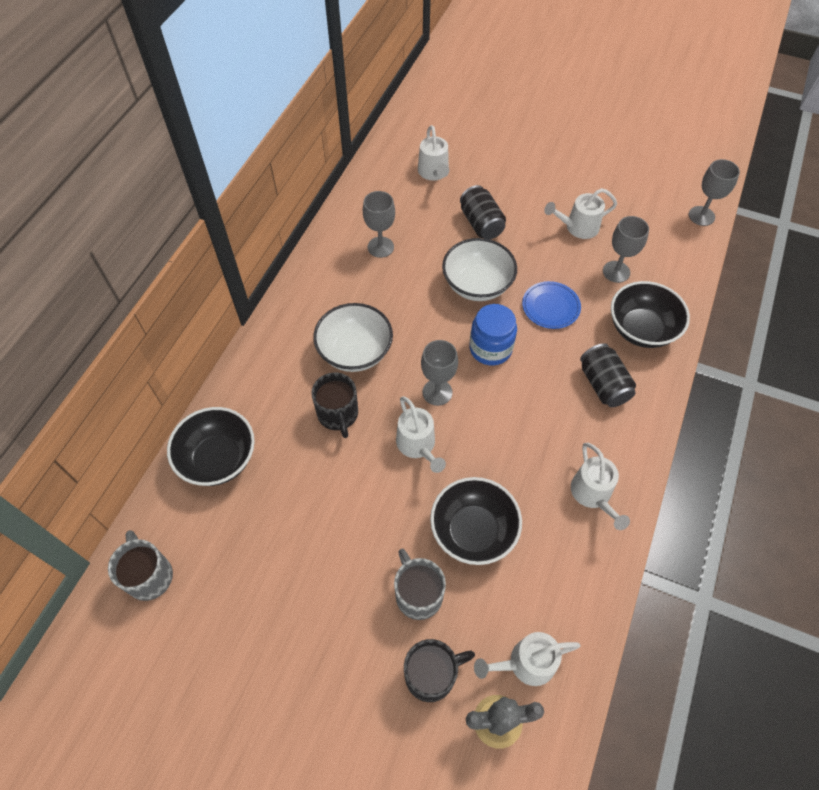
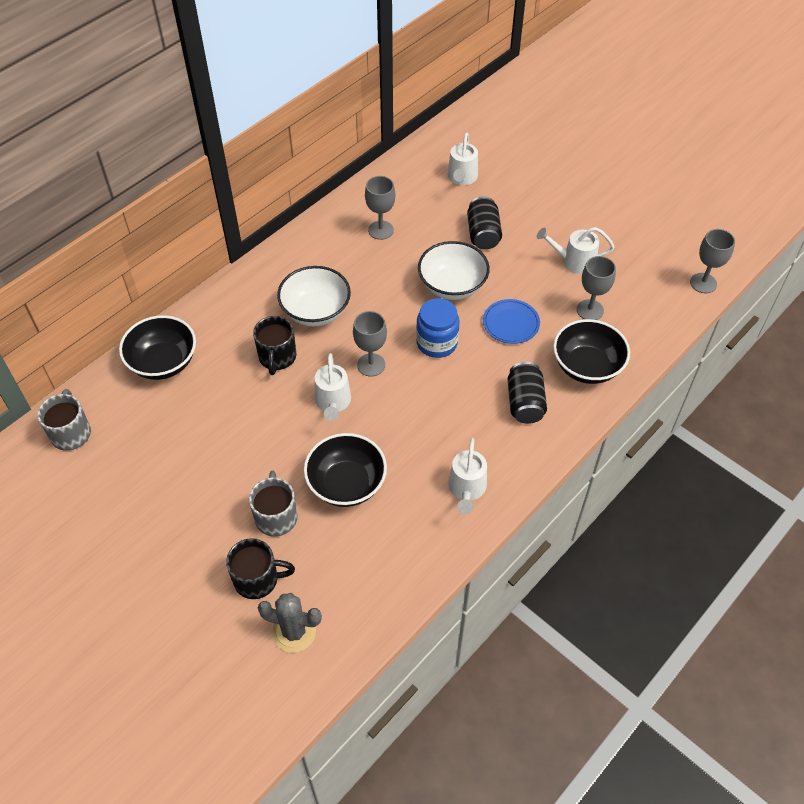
camera: 20 degrees right, 5 degrees down
(525, 663) = (339, 598): white watering can -> none

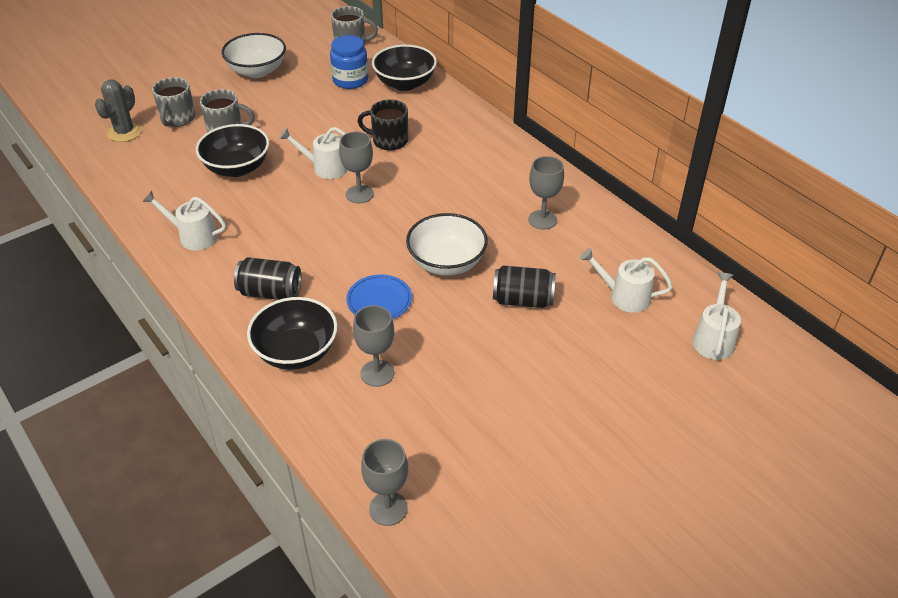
camera: 100 degrees right, 10 degrees down
(257, 579) = (177, 119): black mug -> grey mug
(316, 311) = (437, 166): white bowl -> white bowl (257, 71)
(437, 343) = (371, 240): blue jar -> blue jar (350, 80)
(573, 261) = (460, 375): white watering can -> white watering can (713, 338)

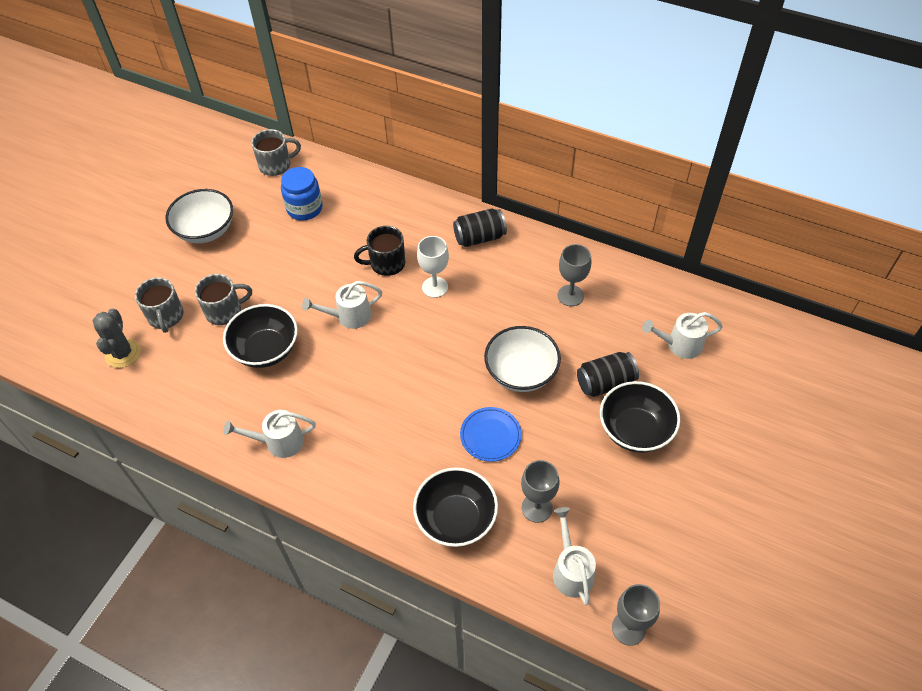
camera: 25 degrees left, 10 degrees up
(270, 292) = (391, 469): black can -> black can (479, 237)
(359, 194) = (399, 332): grey goblet -> none
(405, 83) = (358, 193): black bowl -> black bowl (635, 430)
(418, 171) = (435, 287): none -> white goblet
(713, 338) = (766, 355): white watering can -> white watering can (571, 570)

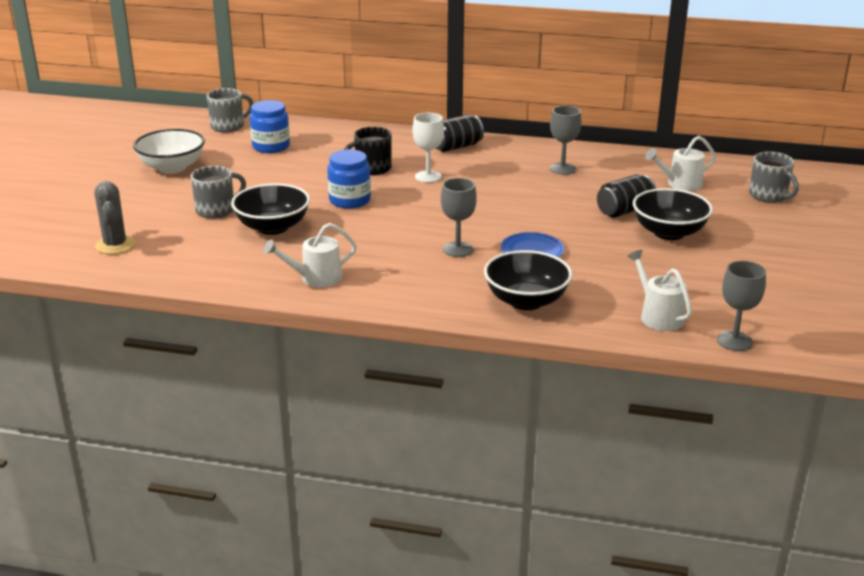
camera: 15 degrees left, 25 degrees down
(166, 317) = (153, 219): grey mug -> grey mug (769, 196)
(348, 316) = (349, 200): white watering can -> blue jar
(521, 372) = (541, 214): white bowl -> none
(537, 508) = (602, 285): grey goblet -> grey goblet (457, 249)

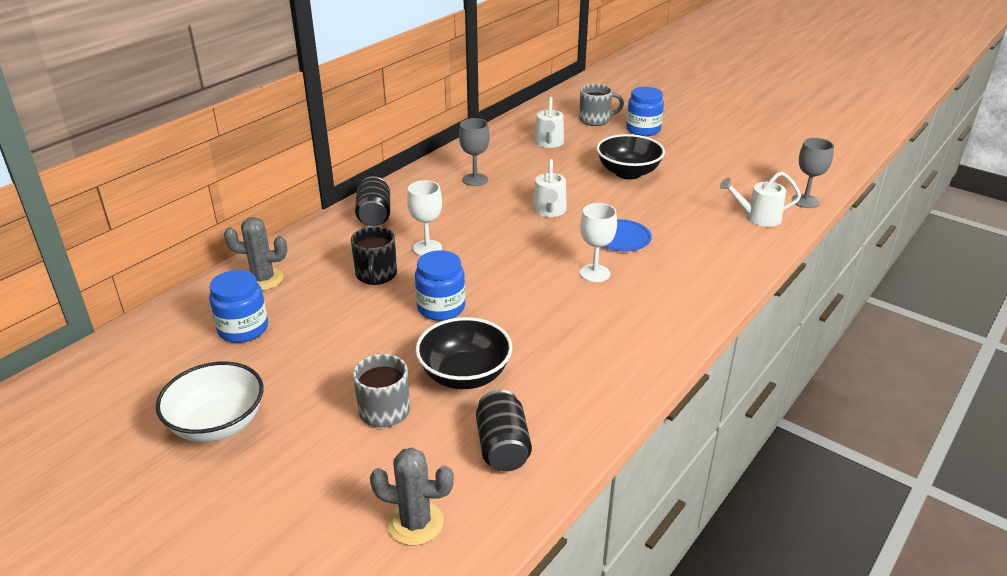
camera: 65 degrees left, 5 degrees up
(228, 126) = (139, 349): grey mug -> none
(315, 278) = (604, 372): white watering can -> white watering can (549, 211)
(332, 136) = (263, 279): none -> grey cactus
(457, 249) = (594, 273): grey goblet -> white goblet
(526, 301) = (709, 266): black bowl -> none
(624, 211) = (578, 178): black can -> black can (503, 447)
(783, 224) = (643, 130): none -> blue jar

